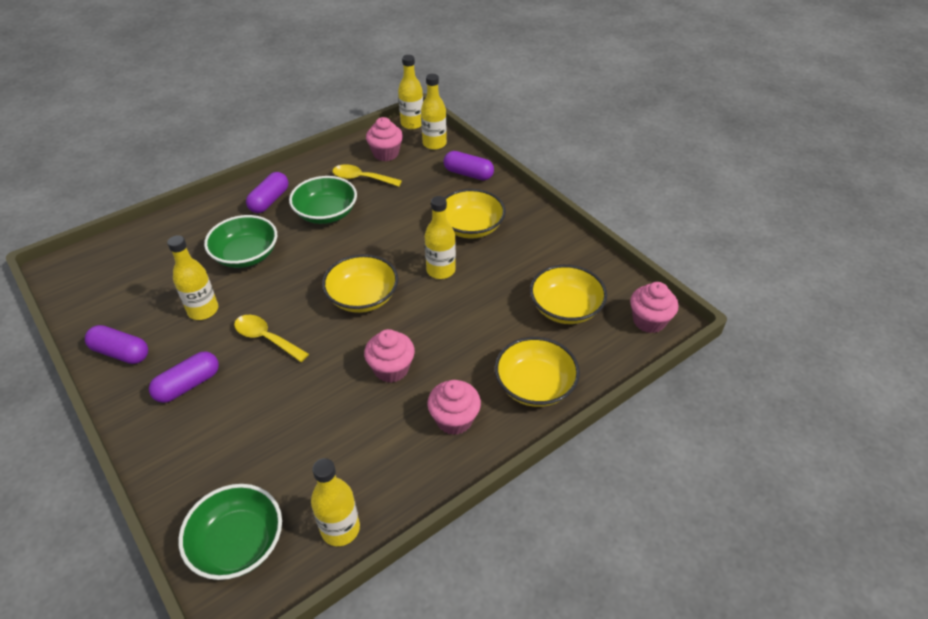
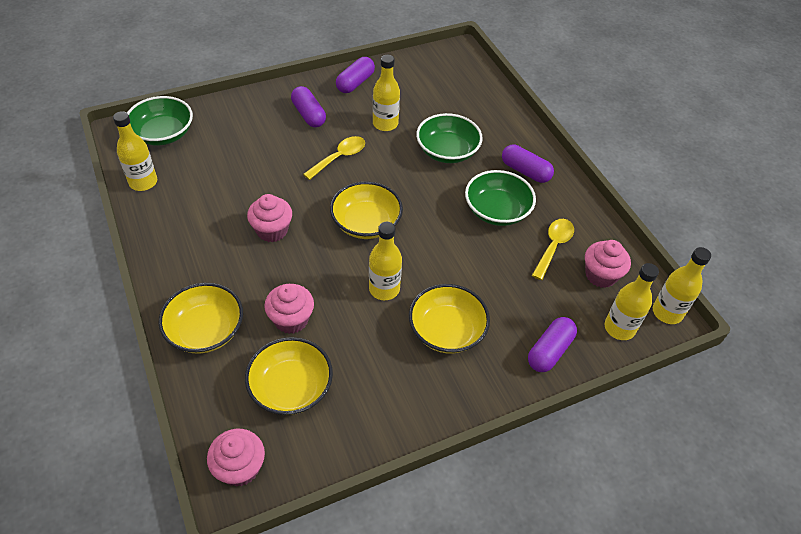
camera: 100 degrees right, 5 degrees up
(454, 419) = (199, 263): pink cupcake -> pink cupcake (291, 320)

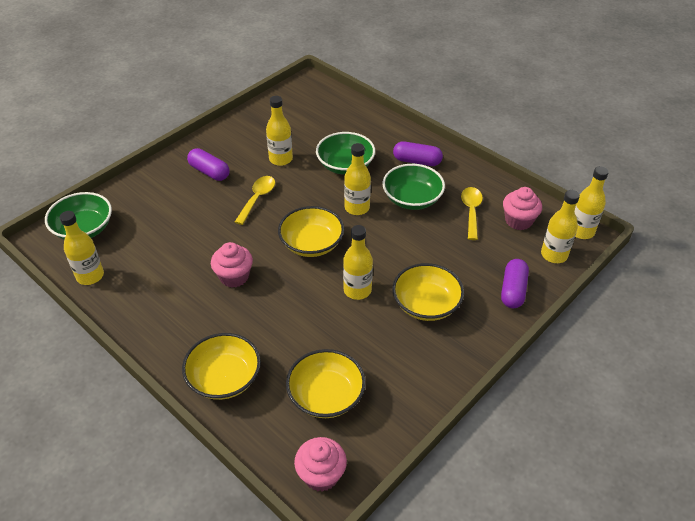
camera: 20 degrees left, 5 degrees down
(291, 320) = (294, 342): pink cupcake -> none
(355, 83) = (235, 133): purple capsule -> none
(433, 201) = (357, 208): none -> yellow bottle

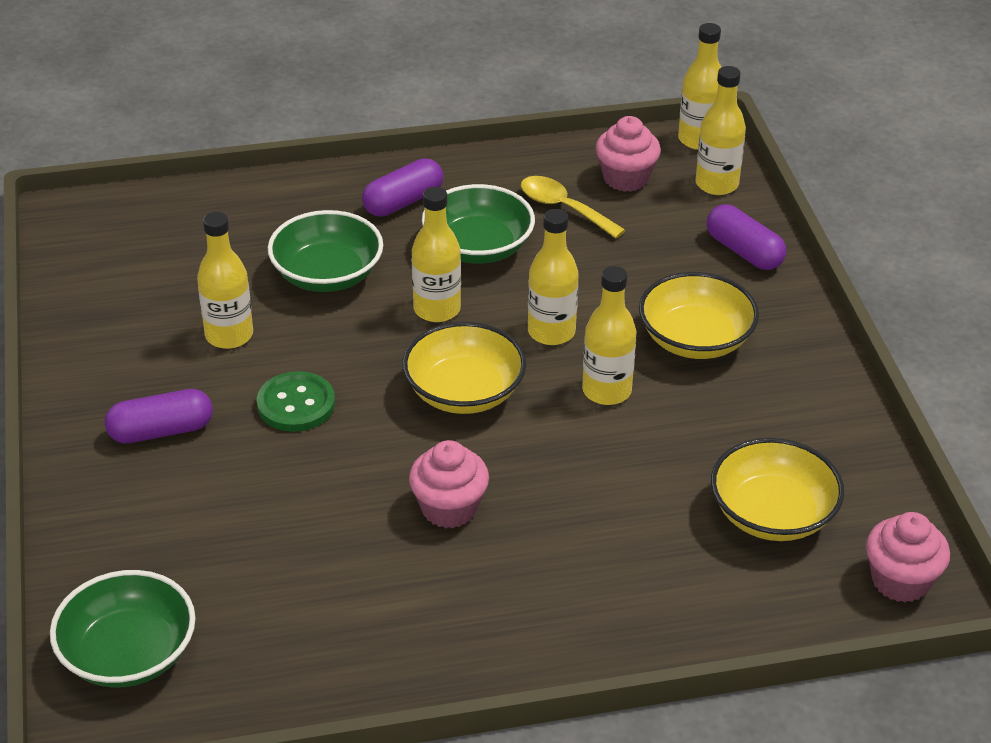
camera: 55 degrees left, 5 degrees down
(90, 276) = (265, 688): yellow bottle -> yellow bottle (551, 332)
(224, 378) = (650, 608): yellow bowl -> none
(257, 199) = (296, 404): yellow spoon -> green button

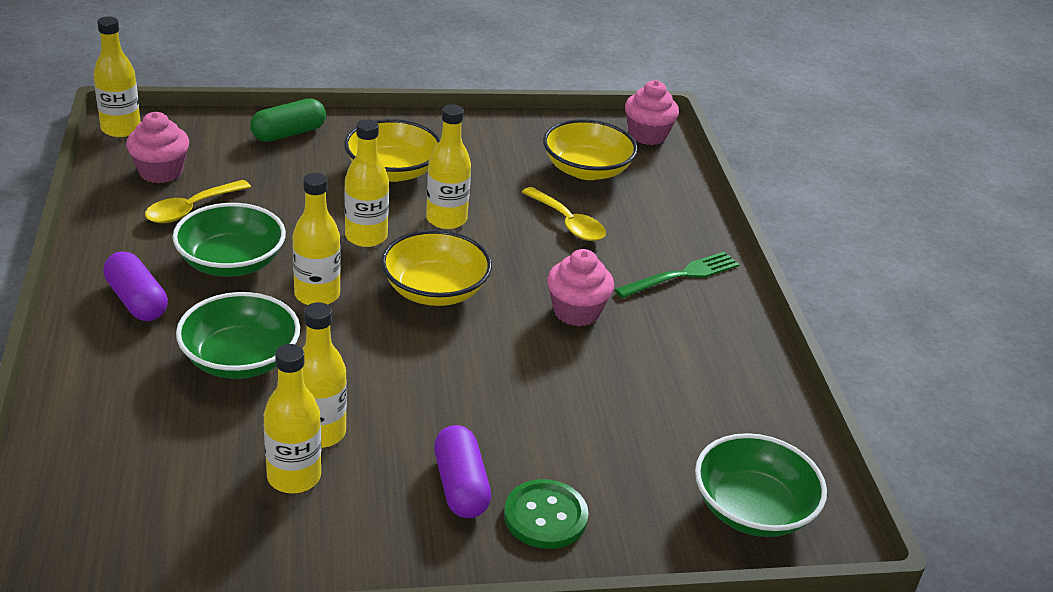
camera: 90 degrees left, 5 degrees down
(296, 404) = (435, 391): green button -> green button (545, 516)
(548, 609) = (682, 275): none -> green fork
(634, 497) = (568, 223): none -> yellow spoon
(717, 184) = (191, 131): yellow bottle -> yellow bottle (294, 477)
(744, 251) = (289, 133): purple capsule -> green capsule

